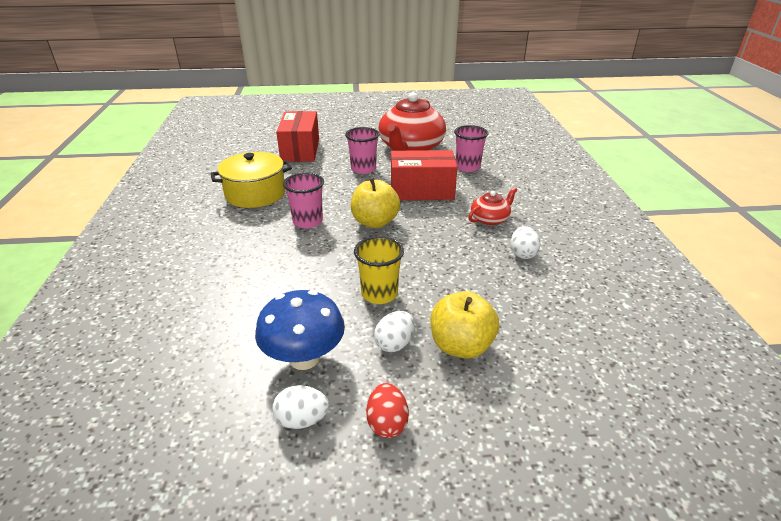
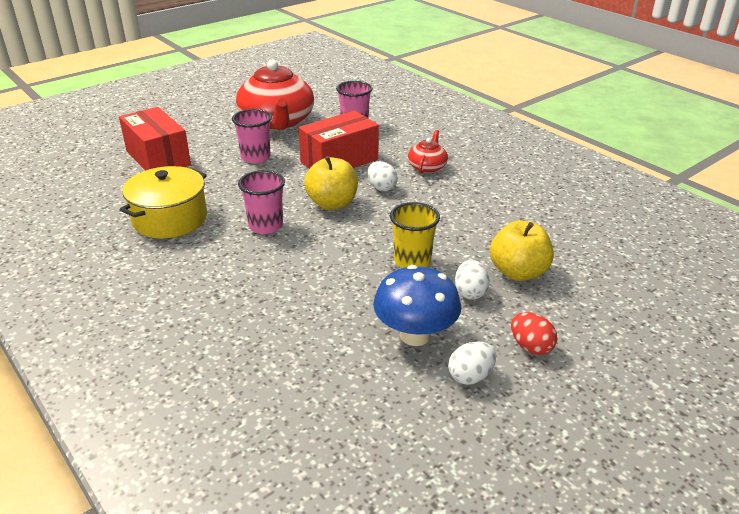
camera: 35 degrees left, 0 degrees up
(522, 254) = (483, 186): white egg -> white egg (381, 187)

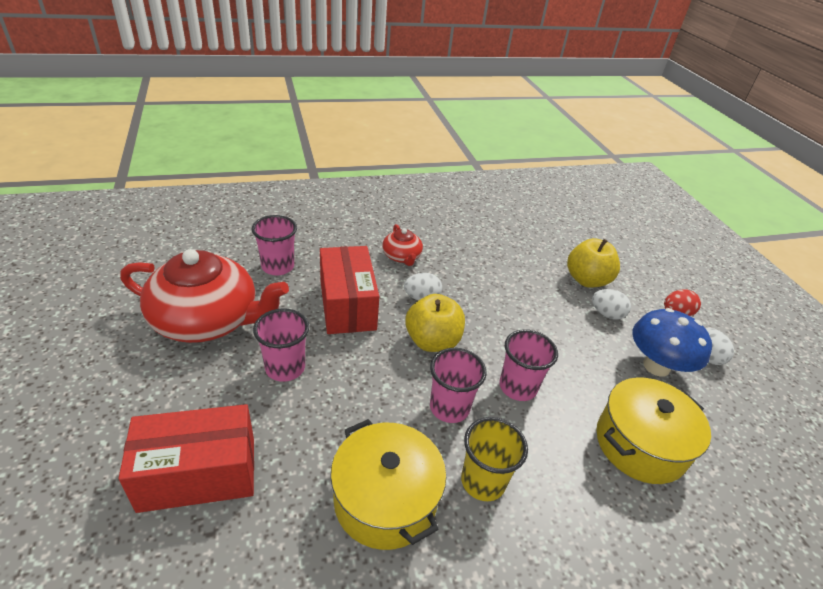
camera: 70 degrees left, 5 degrees up
(293, 330) = (640, 444): none -> yellow pot
(313, 253) = (517, 387): none -> pink cup
(412, 261) = (554, 327): yellow cup -> yellow cup (483, 481)
(427, 167) = (402, 256): red teapot -> red teapot turned 150 degrees counterclockwise

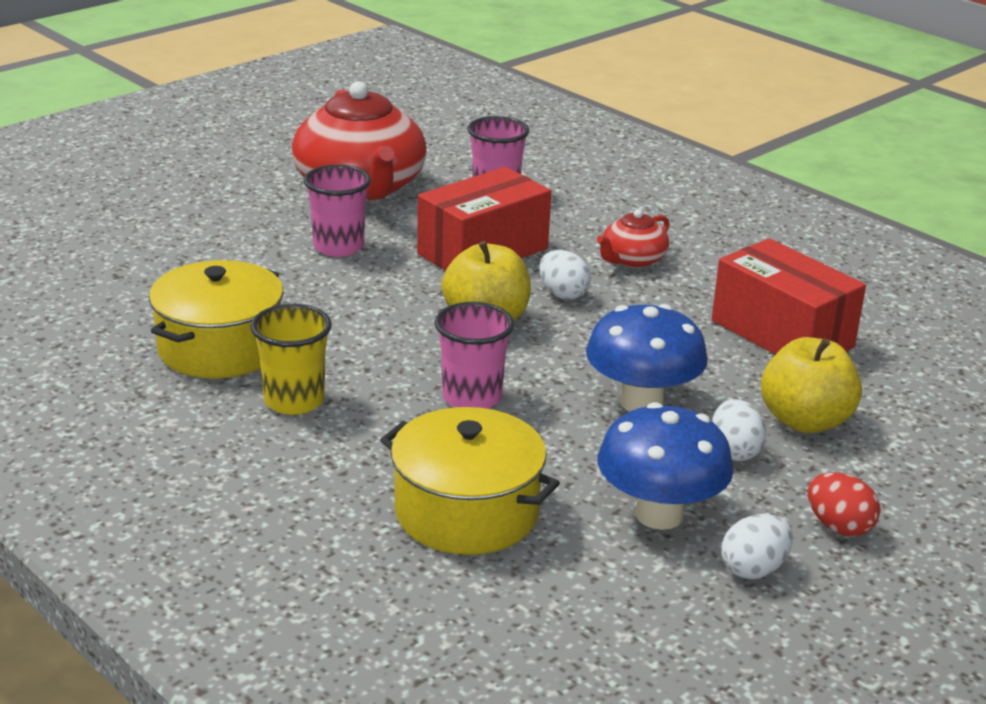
camera: 65 degrees right, 10 degrees down
(198, 473) = (170, 249): red box -> red box (782, 333)
(449, 407) = (384, 356): pink cup -> none
(550, 323) = (641, 403): none -> blue mushroom

